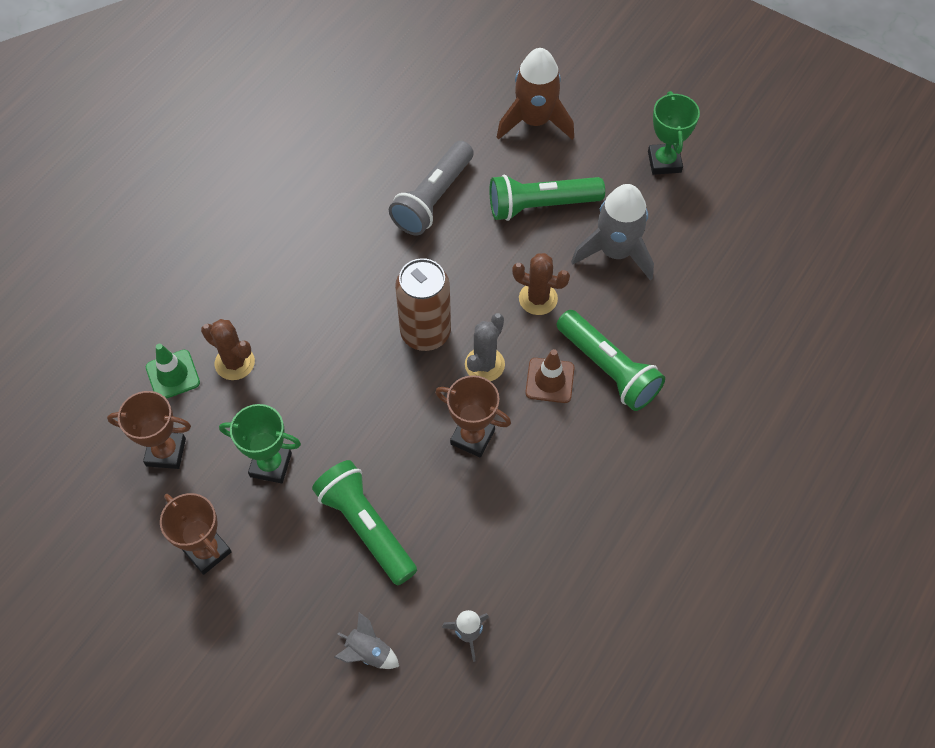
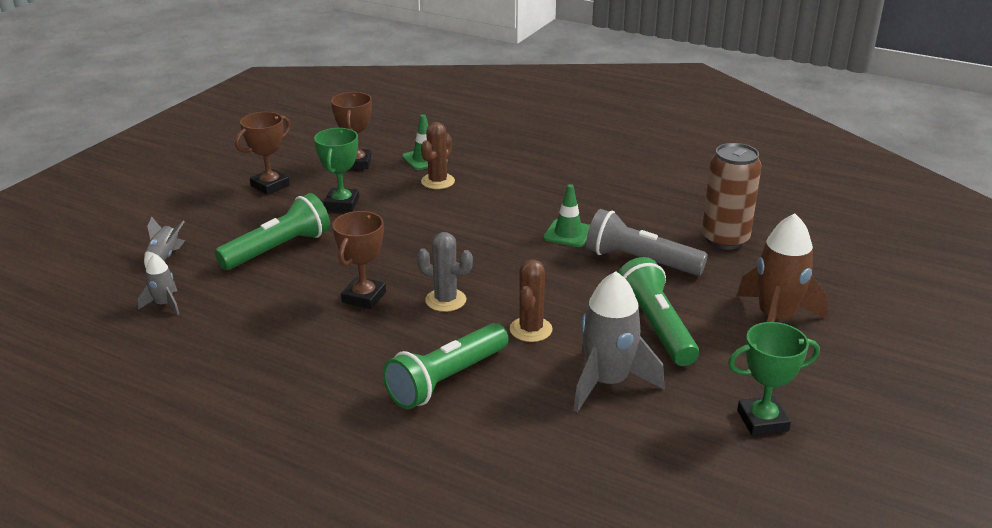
camera: 85 degrees right, 30 degrees down
(373, 249) = (568, 233): none -> green traffic cone
(425, 333) = (478, 266): brown can -> brown can (725, 239)
(549, 380) = (429, 340): brown traffic cone -> none

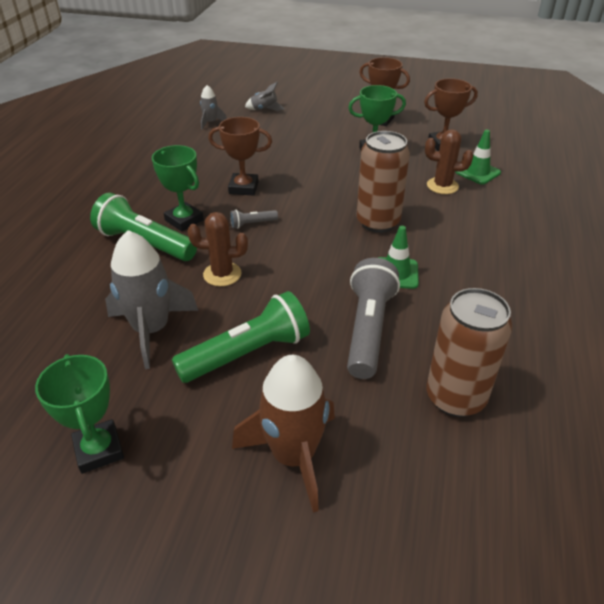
camera: 75 degrees right, 10 degrees up
(278, 249) = (293, 142): green flashlight -> none
(411, 347) = (184, 220): none -> green trophy
(445, 300) = (252, 224): grey cactus -> grey flashlight
(482, 227) = (378, 222): none -> brown can

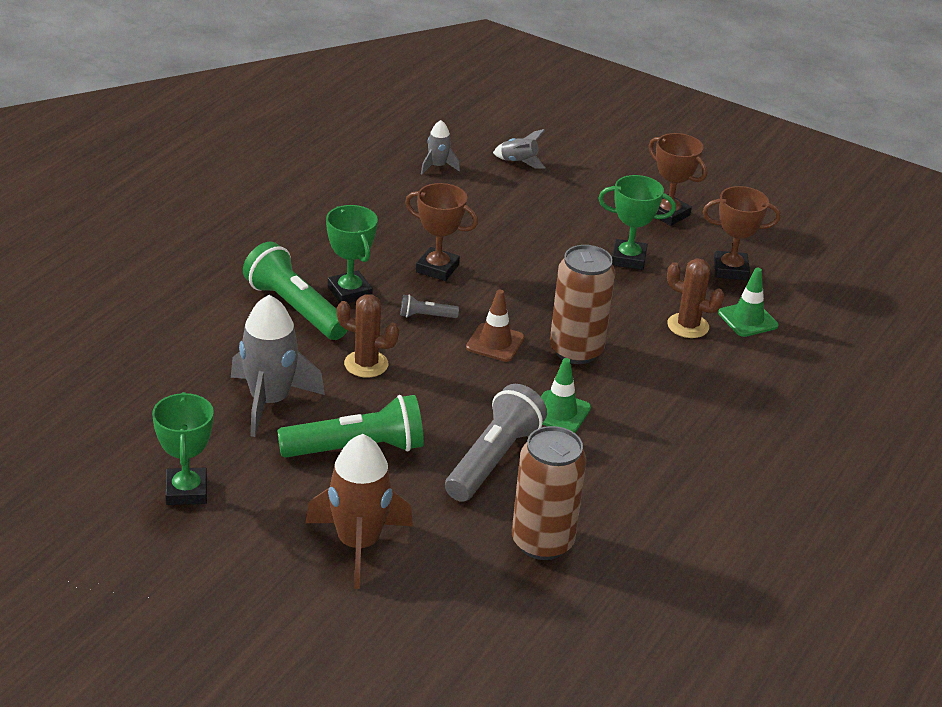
camera: 15 degrees right, 5 degrees down
(315, 231) = (495, 343): none -> brown traffic cone

